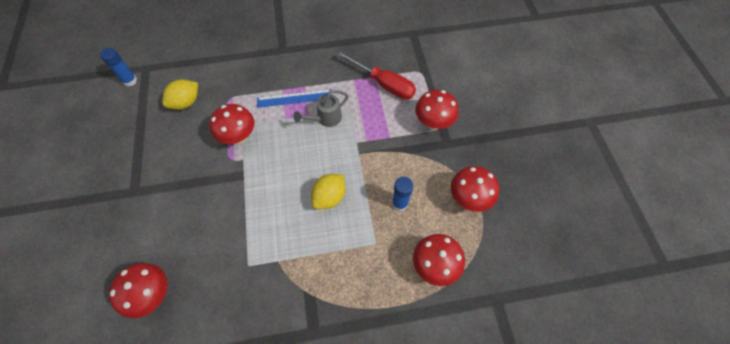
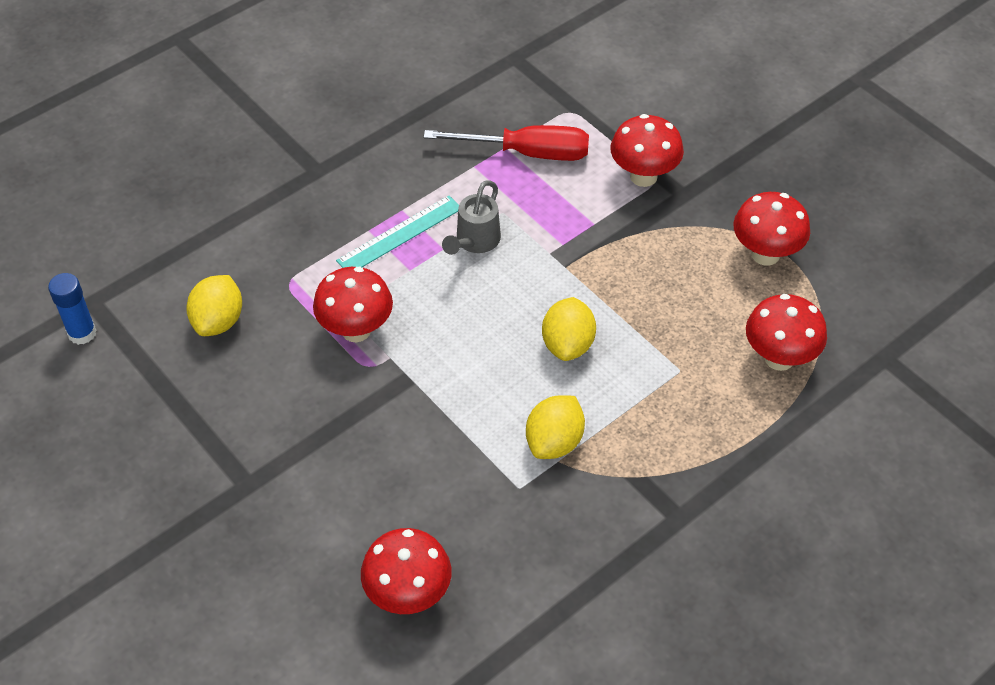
camera: 30 degrees left, 10 degrees down
(283, 249) = (554, 442): none -> yellow lemon
(294, 98) = (399, 234): blue ruler -> turquoise ruler
(400, 203) = (675, 304): blue glue stick -> none

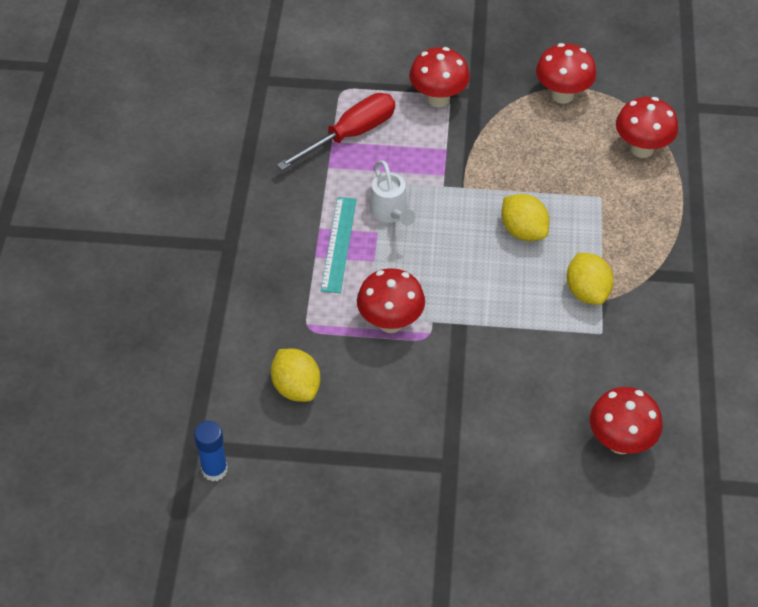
camera: 45 degrees left, 0 degrees up
(475, 242) = (390, 213): grey watering can -> white watering can

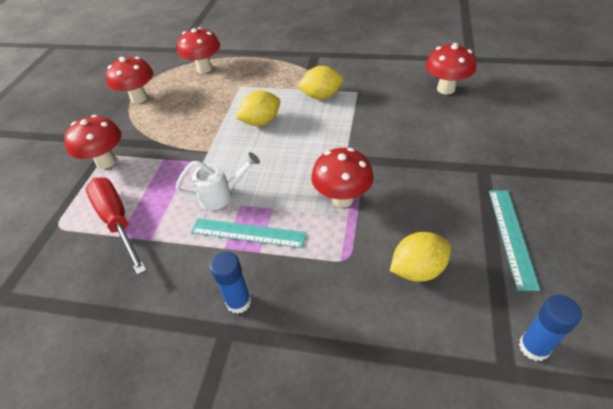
camera: 80 degrees left, 5 degrees down
(258, 249) = (238, 302): none -> blue glue stick
(341, 475) = (511, 236): none -> turquoise ruler

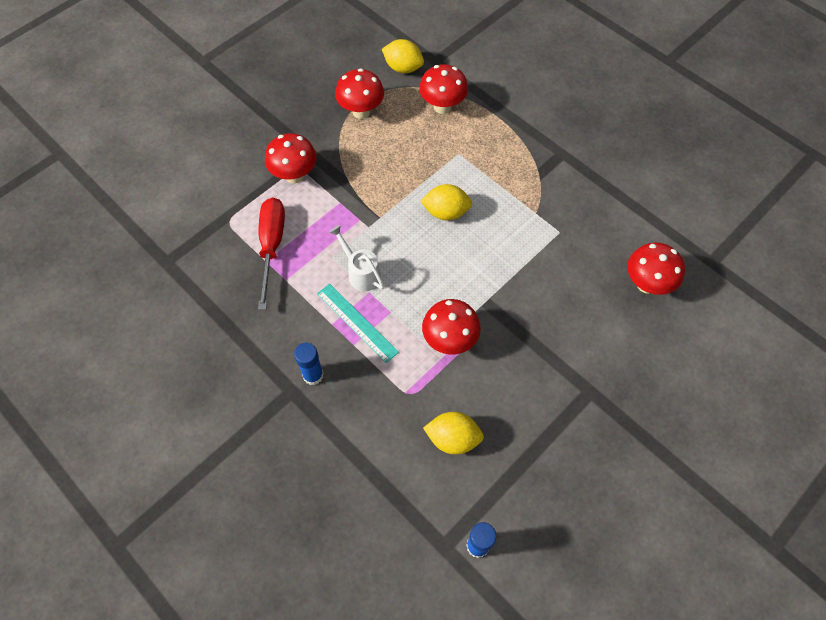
camera: 30 degrees right, 15 degrees up
(221, 195) = (361, 273): white watering can -> white watering can turned 150 degrees counterclockwise
(321, 96) = (522, 216): yellow lemon -> yellow lemon (403, 68)
(511, 236) = (548, 463): turquoise ruler -> none

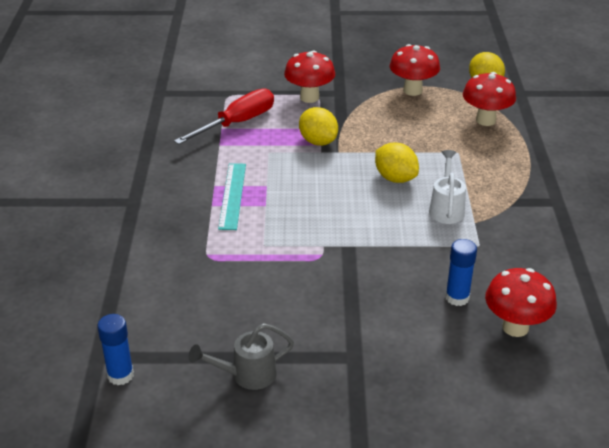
camera: 45 degrees right, 25 degrees down
(313, 375) = (159, 203): blue glue stick -> blue glue stick (457, 298)
(361, 273) = (277, 172): white watering can -> white watering can (446, 208)
(449, 340) = (284, 248): red mushroom -> none
(453, 438) = (199, 303): yellow lemon -> yellow lemon (318, 141)
(550, 467) = (247, 375): none -> grey watering can

